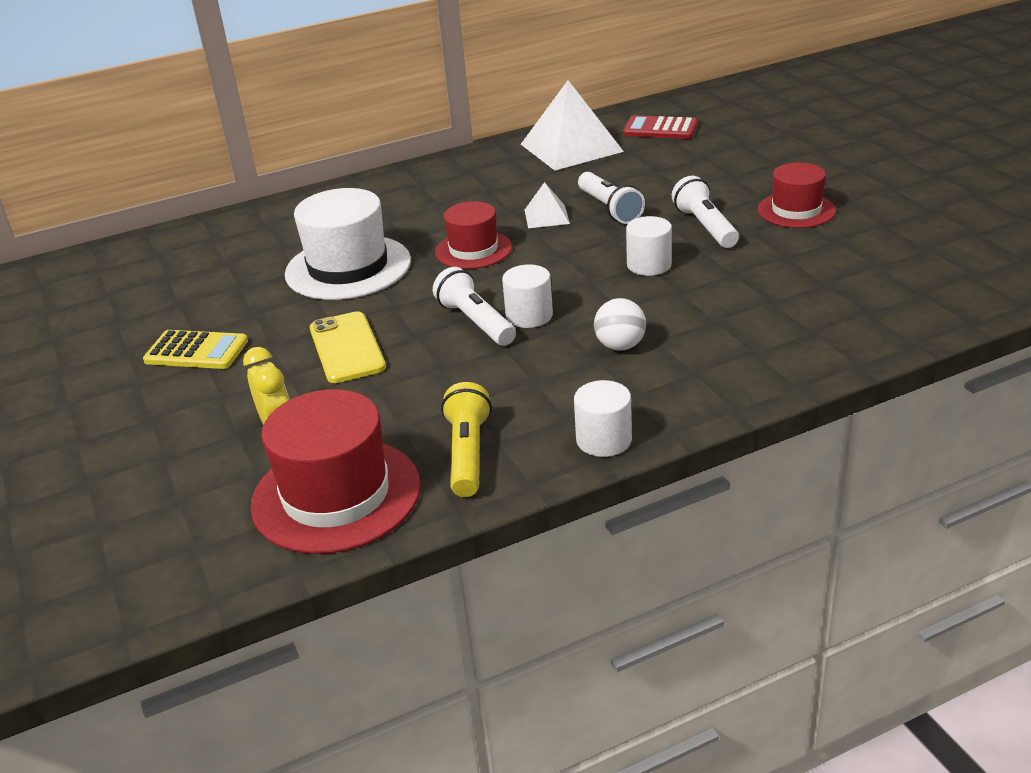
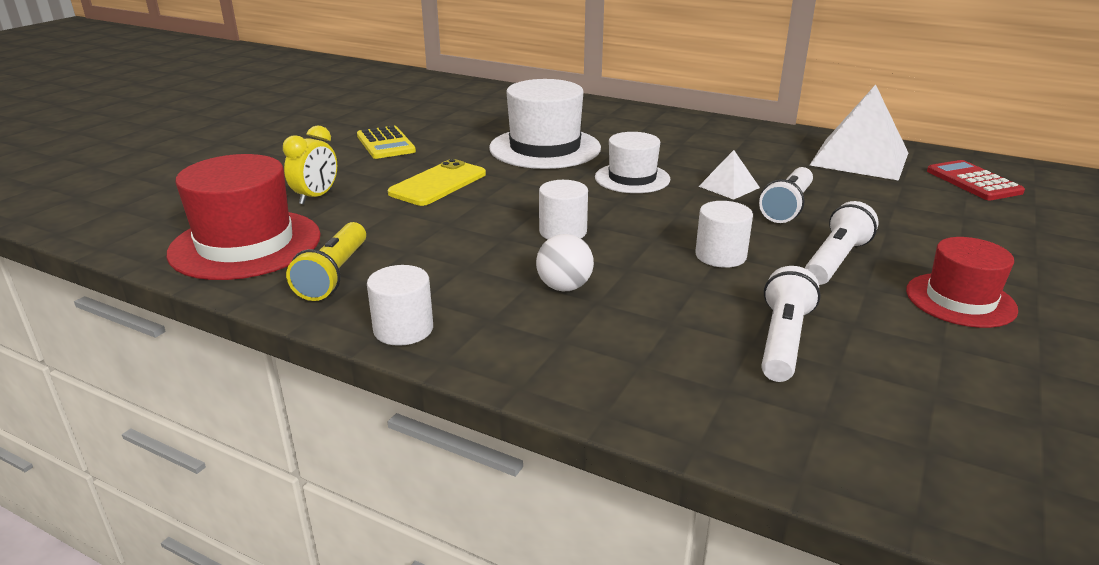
camera: 50 degrees right, 5 degrees down
(467, 454) = (334, 275): yellow flashlight -> yellow flashlight turned 135 degrees clockwise
(473, 250) = (632, 178): red hat -> white hat
(475, 322) = (527, 214): white flashlight -> white flashlight (783, 341)

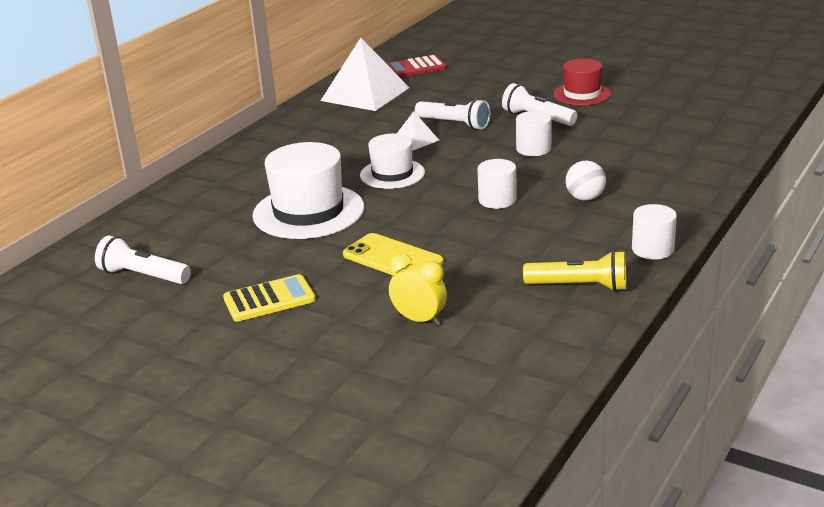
camera: 85 degrees left, 0 degrees up
(245, 244) = (527, 339): red hat -> none
(783, 341) = (636, 139): white flashlight -> white flashlight (143, 276)

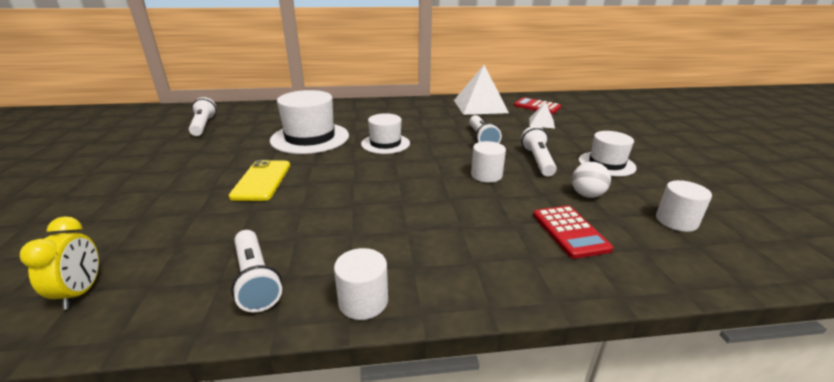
camera: 50 degrees right, 0 degrees up
(269, 299) = (185, 162): yellow calculator -> none
(415, 140) = (441, 135): white pyramid -> white pyramid (541, 123)
(419, 320) = (166, 220): yellow clock -> yellow clock (81, 292)
(497, 200) = (386, 188): white cylinder -> white cylinder (676, 221)
(579, 286) = (255, 279): yellow flashlight -> white flashlight
(582, 94) = (606, 164): red hat -> white hat
(585, 198) = (431, 225): white ball -> white ball (587, 195)
(657, 151) = (570, 232): none -> red calculator

